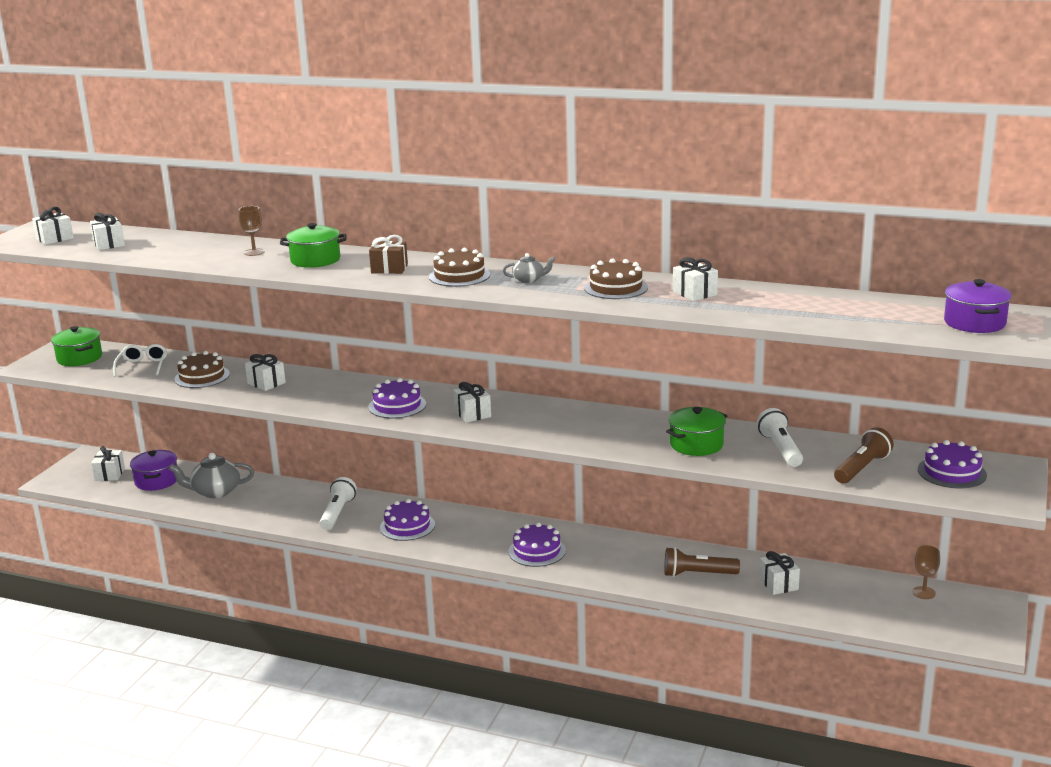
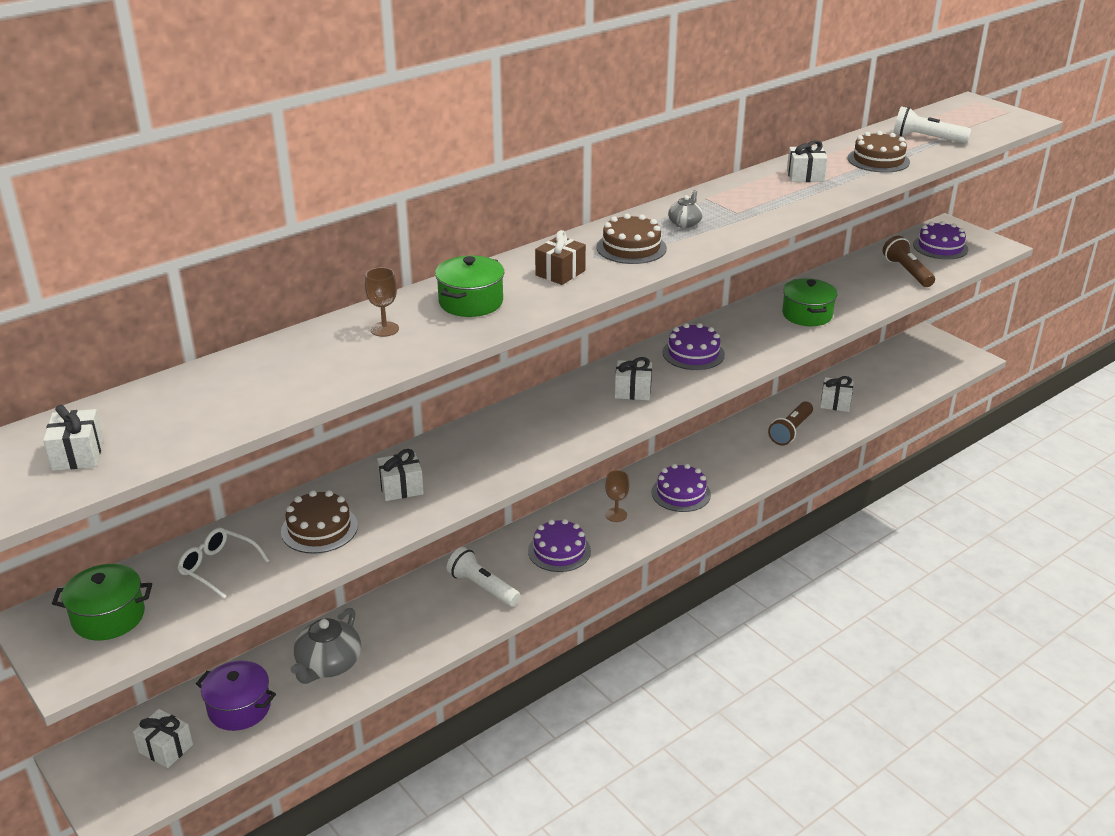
camera: 60 degrees left, 10 degrees up
(109, 244) = (182, 416): white gift -> none
(397, 406) = (565, 425): purple cake -> purple cake (693, 353)
(616, 288) = (754, 197): brown cake -> brown cake (878, 160)
(780, 449) = (847, 287): white flashlight -> white flashlight (926, 138)
(924, 593) = (894, 354): brown goblet -> brown goblet (616, 515)
(974, 323) = (970, 120): purple pot -> none

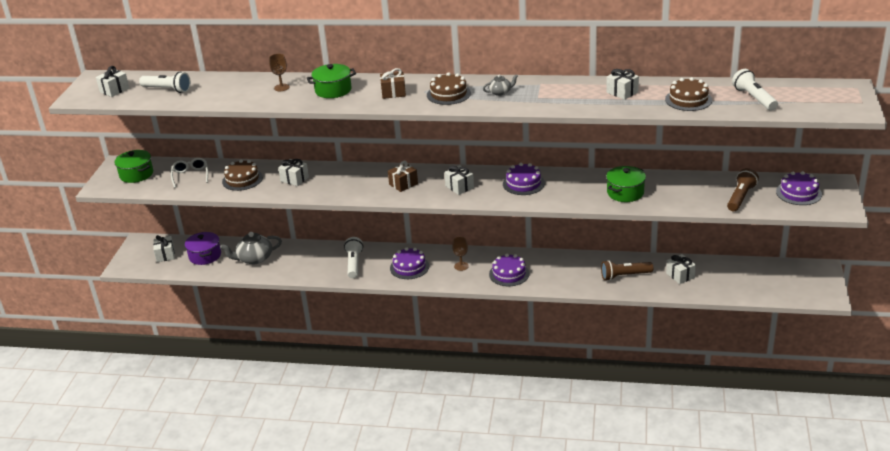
camera: 50 degrees right, 0 degrees up
(188, 410) = (167, 89): none -> white flashlight
(560, 421) = (403, 184): none -> brown gift

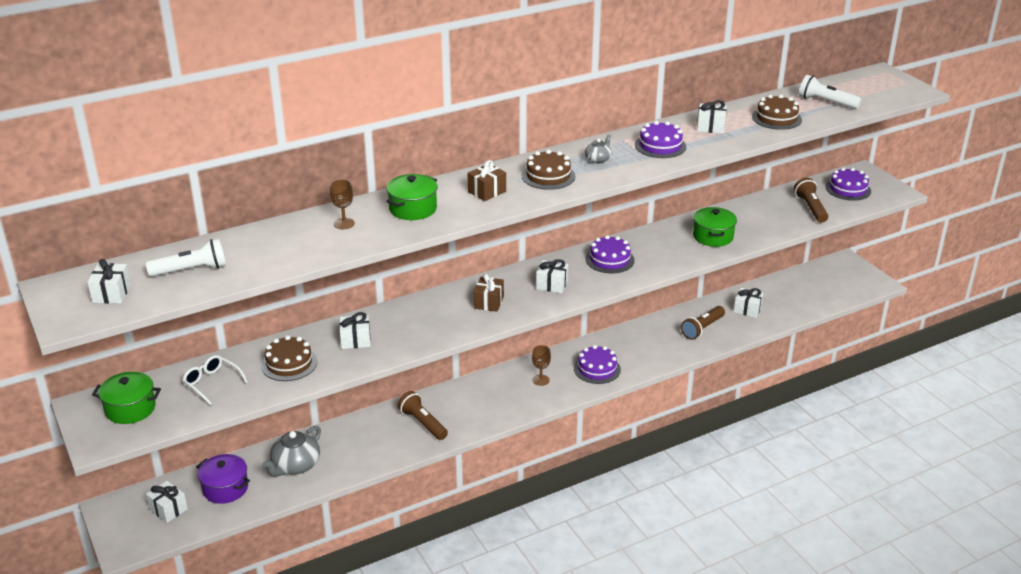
camera: 40 degrees left, 0 degrees up
(354, 263) = (422, 423): white flashlight -> brown flashlight
(409, 267) = (488, 402): purple cake -> purple cake (660, 146)

